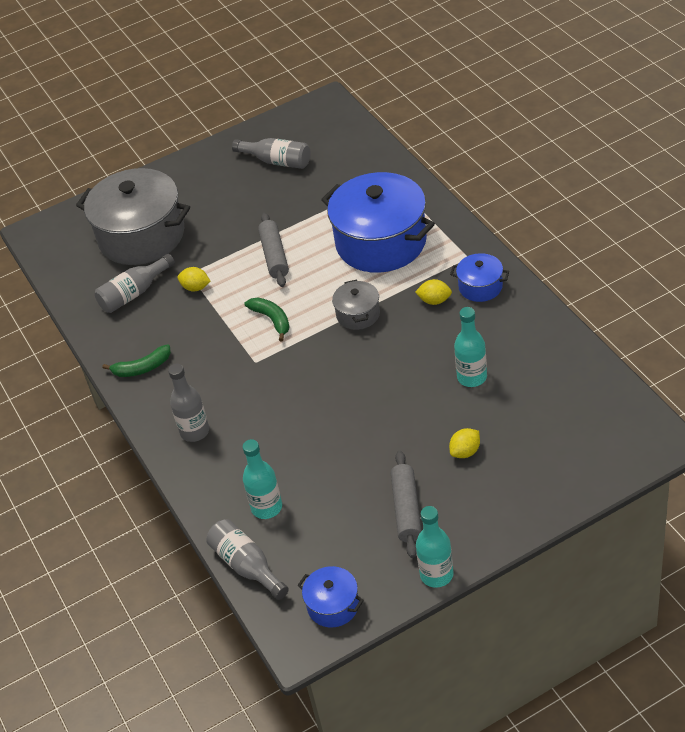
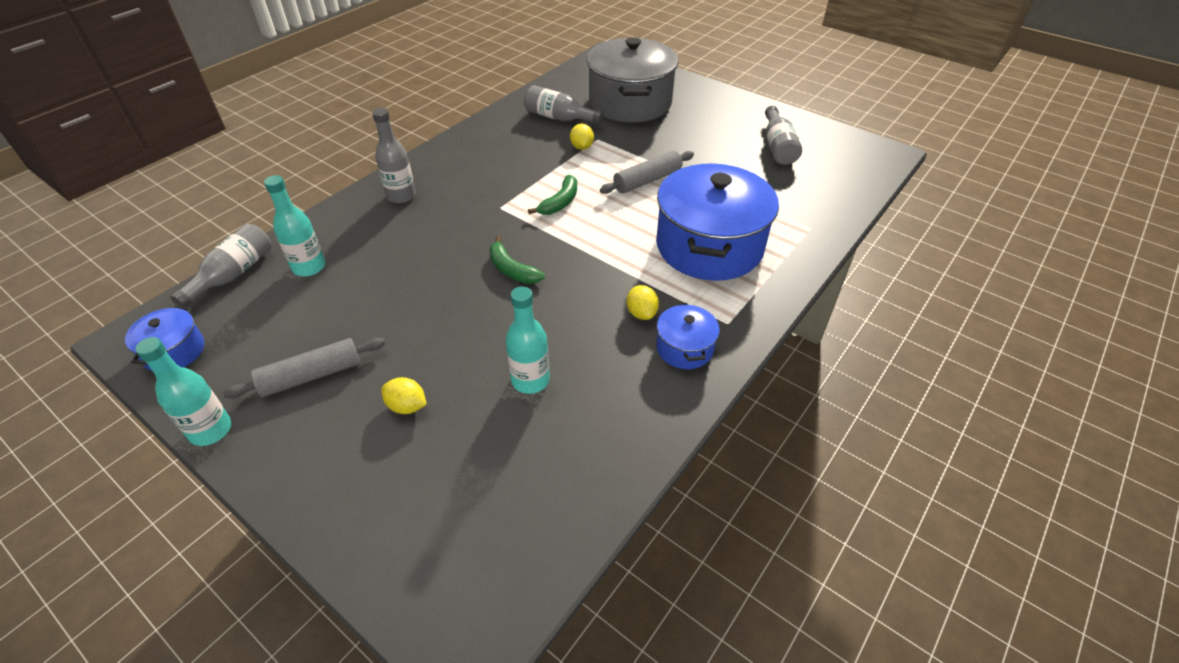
camera: 60 degrees right, 0 degrees up
(142, 368) = (471, 146): green banana -> green banana (512, 270)
(358, 314) = (593, 258): grey pot -> none

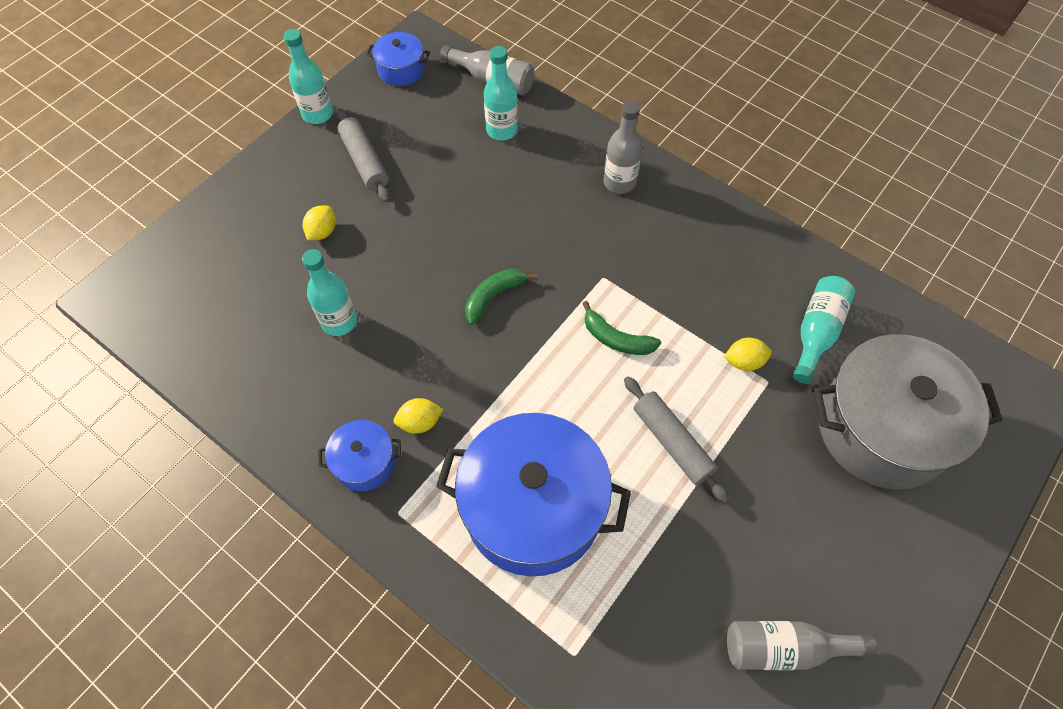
camera: 90 degrees right, 15 degrees up
(559, 118) = (816, 332): grey bottle -> turquoise bottle

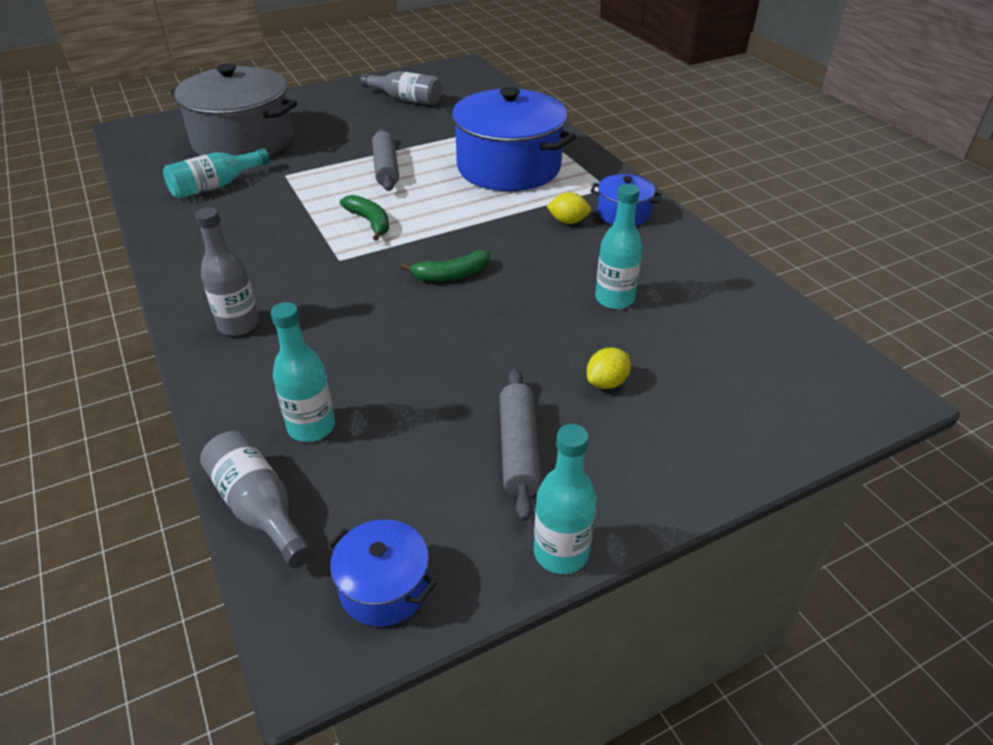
camera: 155 degrees left, 20 degrees down
(744, 362) = (288, 187): yellow lemon -> none

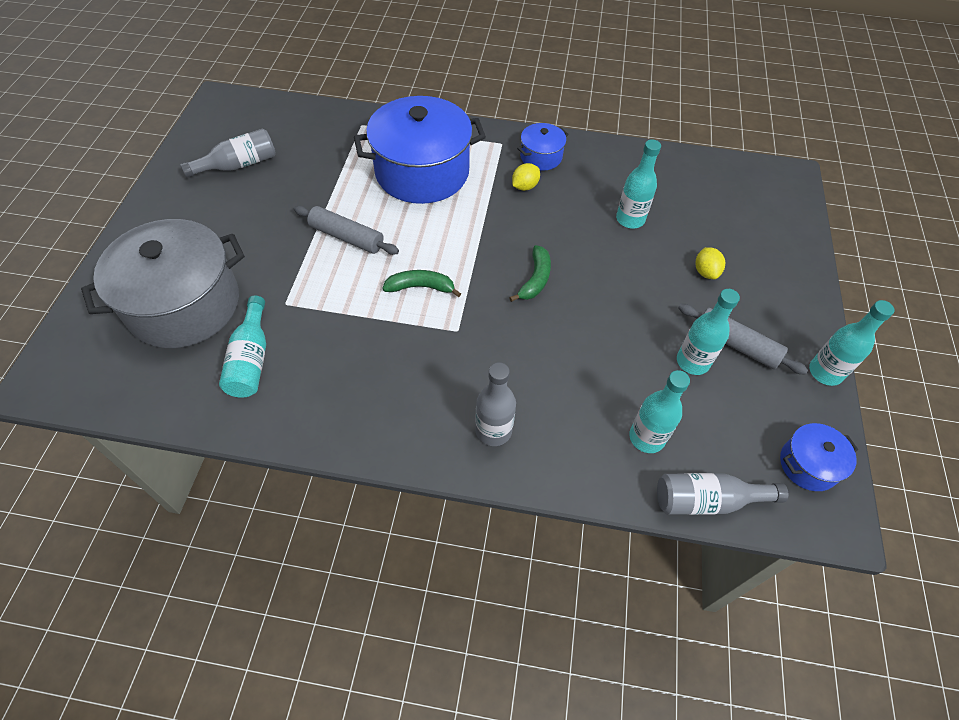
camera: 55 degrees left, 15 degrees up
(453, 423) = (692, 362): none -> turquoise bottle

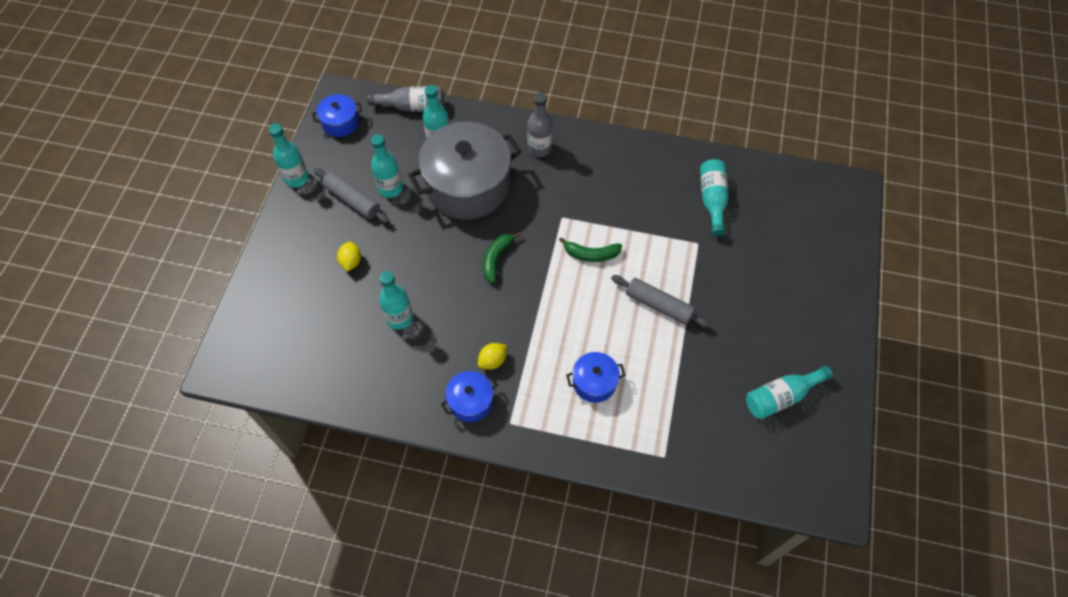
camera: 175 degrees left, 5 degrees up
(184, 305) = (777, 244): grey pot -> grey pot (468, 186)
(239, 165) = (781, 397): grey bottle -> turquoise bottle
(422, 172) = (594, 382): blue pot -> blue pot, size x0.46

